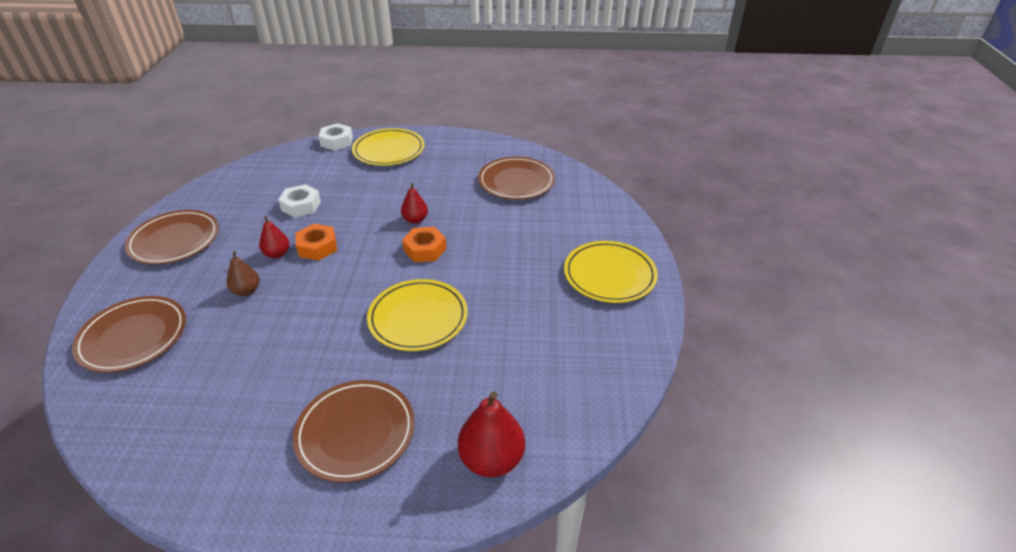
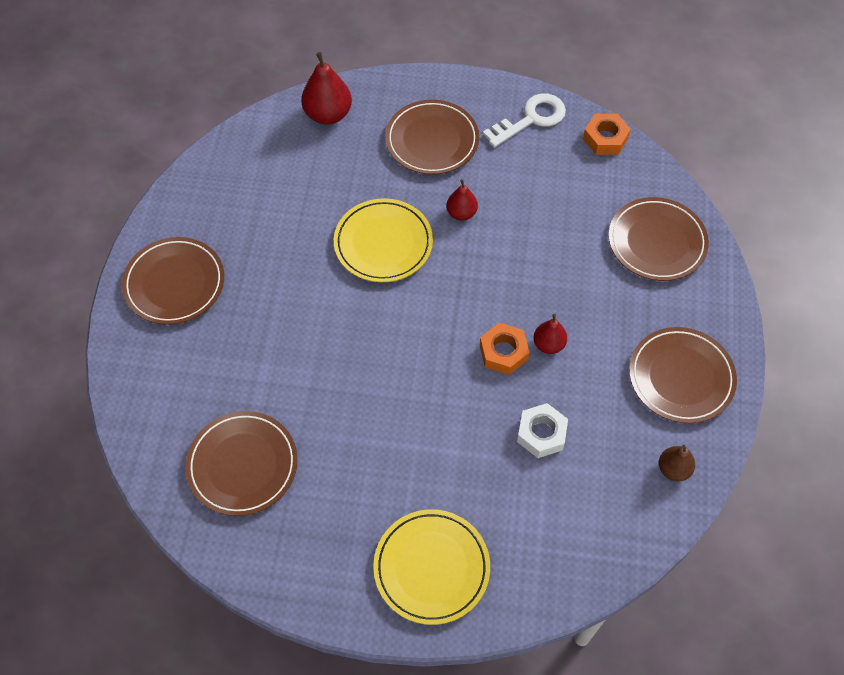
camera: 175 degrees left, 20 degrees up
(216, 474) = (531, 119): none -> white key
(246, 291) = (566, 291): brown pear -> brown pear (673, 469)
(336, 141) = (521, 605): white nut -> none
(415, 220) = (387, 392): red pear -> red pear (461, 213)
(425, 249) = (375, 338): orange nut -> orange nut (605, 139)
(609, 275) = (174, 283): yellow plate -> brown plate

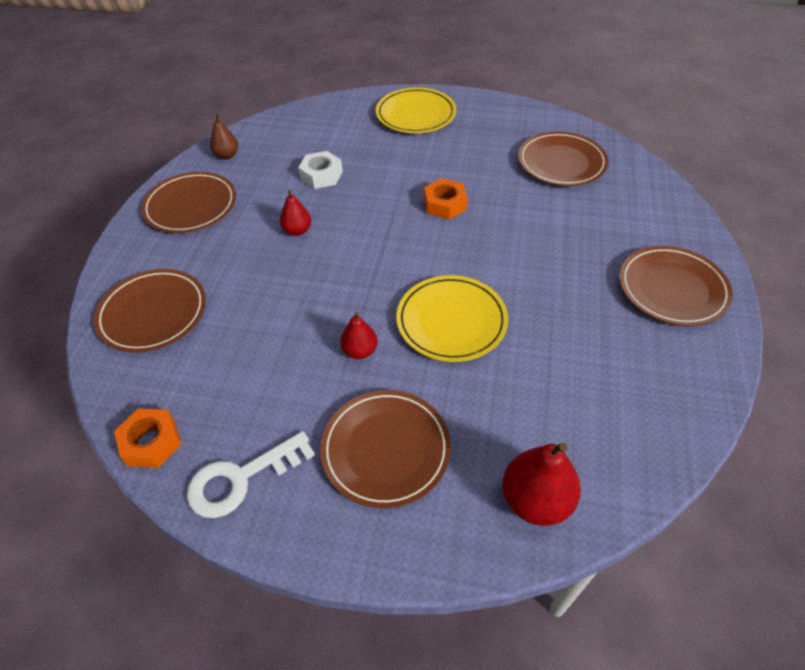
camera: 175 degrees left, 10 degrees down
(503, 352) = (340, 226): orange nut -> orange nut (445, 204)

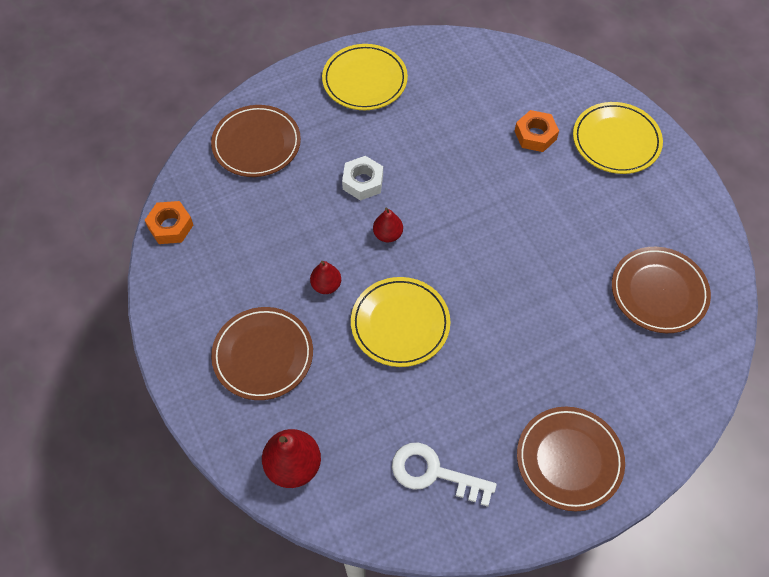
camera: 50 degrees right, 10 degrees up
(191, 206) = (365, 80): brown plate -> yellow plate
(227, 155) = (436, 55): brown pear -> none
(241, 478) = (184, 292): white key -> white key (434, 473)
(297, 231) = (401, 164): red pear -> red pear (387, 235)
(321, 175) = (473, 133): white nut -> white nut (363, 182)
(445, 204) = (520, 239): orange nut -> orange nut (535, 135)

